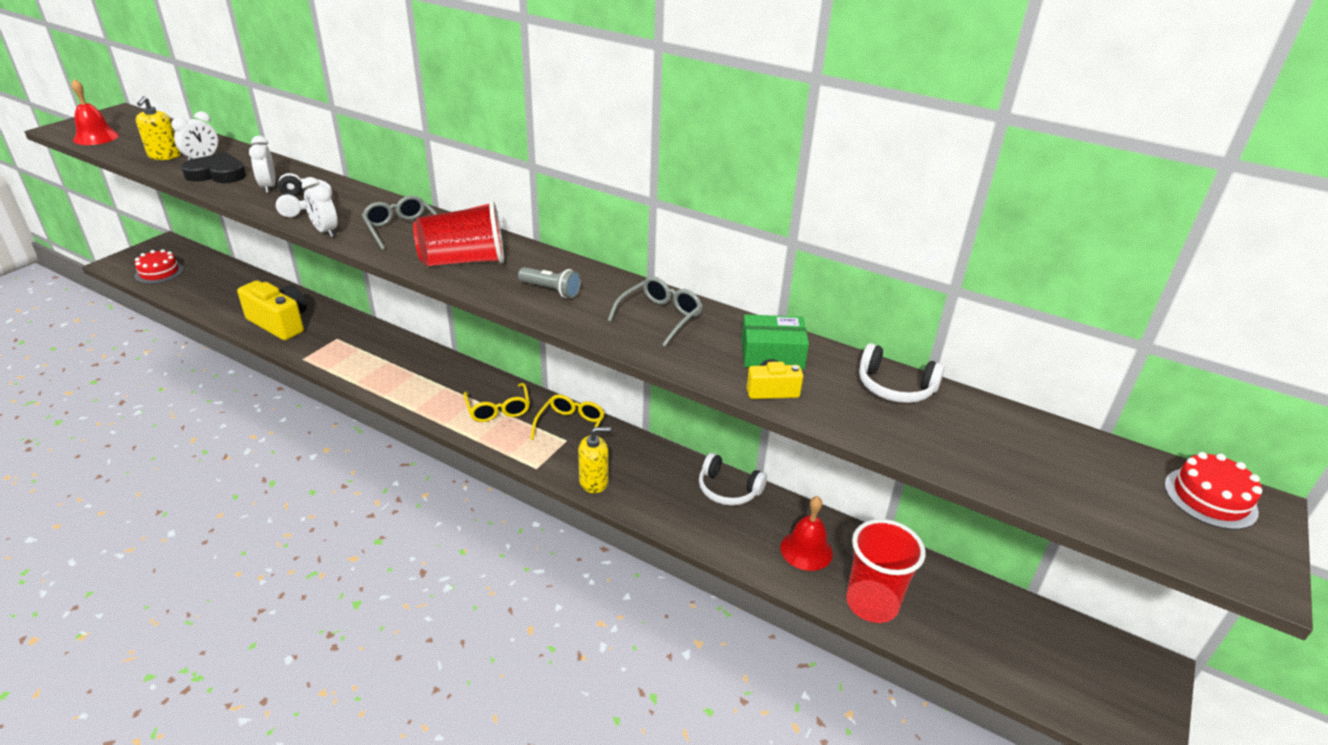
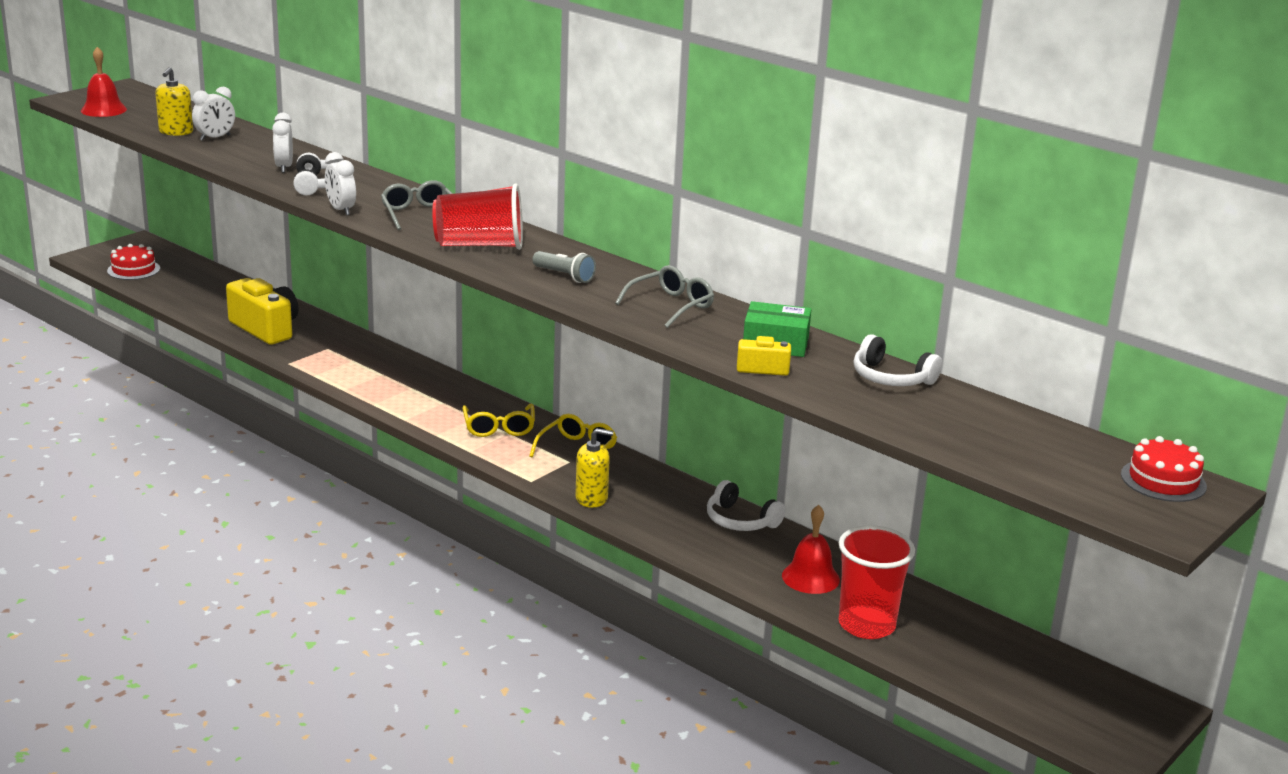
camera: 10 degrees right, 10 degrees down
(217, 174) = (231, 152): black heart -> none

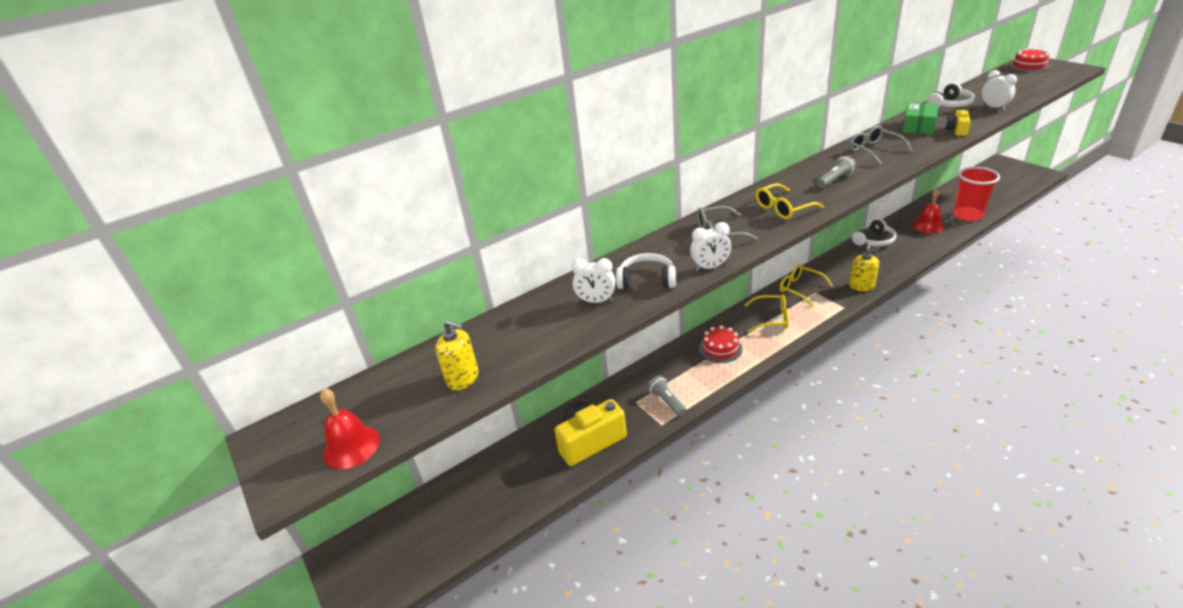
camera: 70 degrees left, 10 degrees up
(133, 270) = (415, 555): red cake -> red cake (720, 348)
(215, 138) = (493, 349): white clock -> white clock (994, 107)
(327, 364) = (666, 401): none -> grey flashlight
(480, 245) = (783, 208): red cup -> yellow glasses

